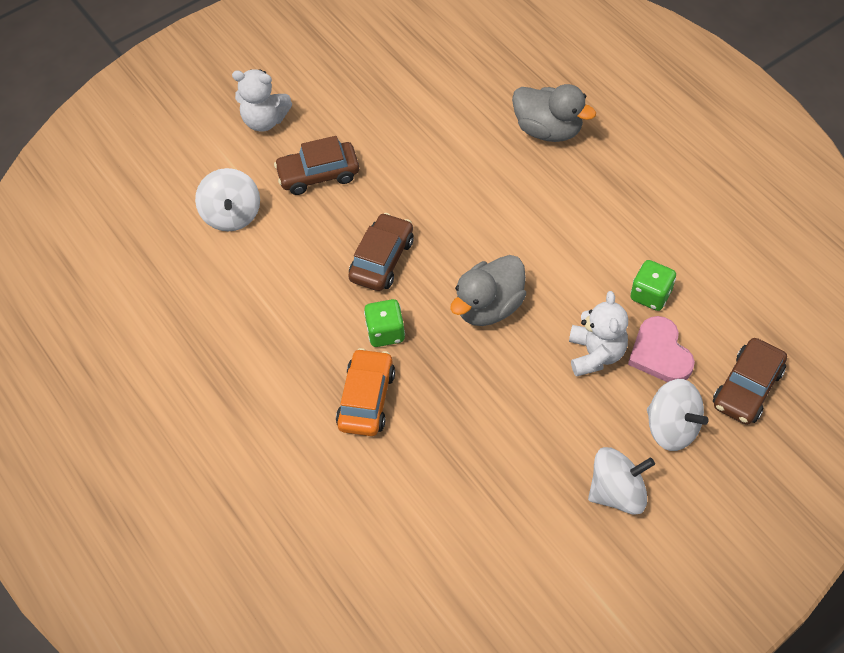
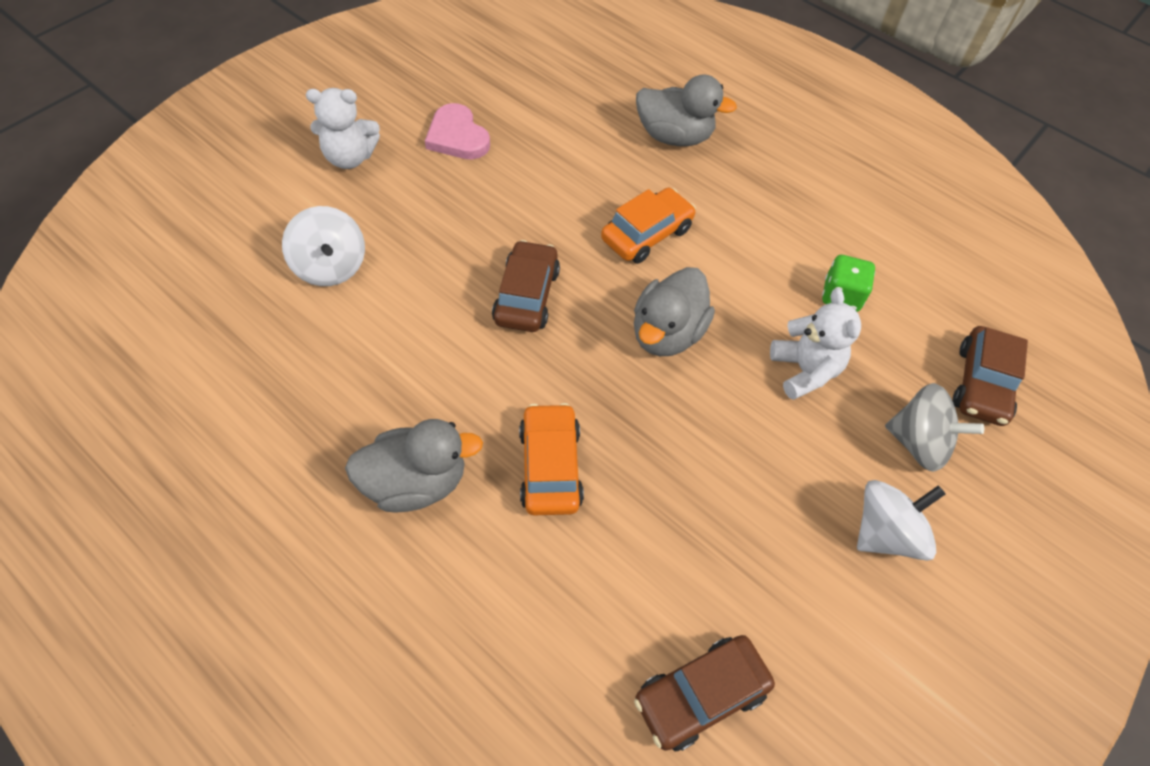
camera: 20 degrees left, 0 degrees up
(263, 395) = (416, 482): none -> grey duck
(318, 174) = (427, 209): brown car -> brown car (700, 695)
(385, 332) = (553, 380): green dice -> none
(497, 218) = (646, 234): none -> orange car
(660, 353) = (874, 359): pink heart -> pink heart (457, 136)
(672, 427) = (918, 443): white spinning top -> grey spinning top

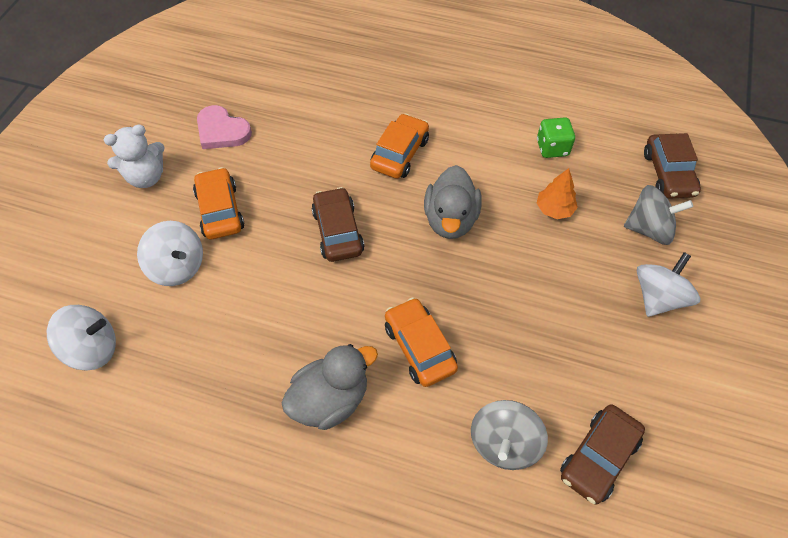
camera: 20 degrees left, 0 degrees up
(198, 319) = (93, 348): none -> white spinning top
(408, 223) = (220, 211): none -> orange car
(591, 624) = (504, 444): none -> grey spinning top
(674, 136) = (382, 75): grey duck -> none
(804, 370) = (554, 209): white teddy bear -> orange tree

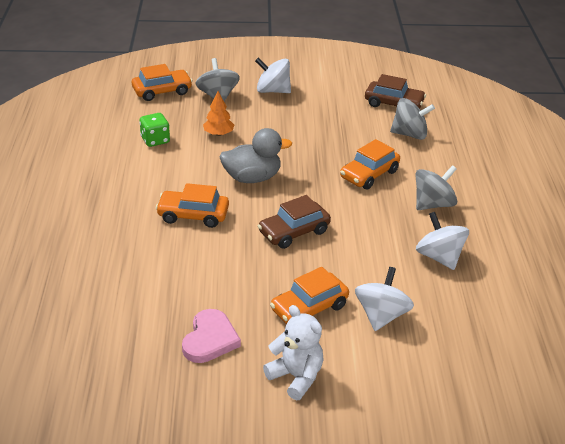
camera: 110 degrees left, 20 degrees down
(93, 348) = (485, 339): white spinning top -> white spinning top (439, 257)
(330, 400) = (433, 204): grey duck -> grey spinning top
(668, 174) = (162, 91): brown car -> orange car

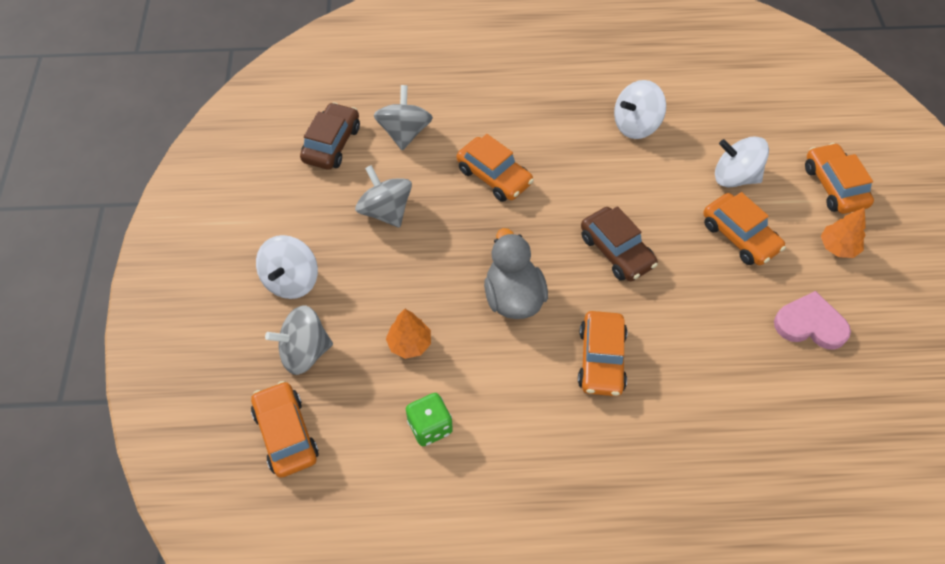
camera: 90 degrees left, 20 degrees up
(296, 377) = (838, 247): white teddy bear -> orange tree
(375, 390) = (834, 186): none -> orange car
(433, 204) = (545, 122): grey spinning top -> grey spinning top (385, 211)

